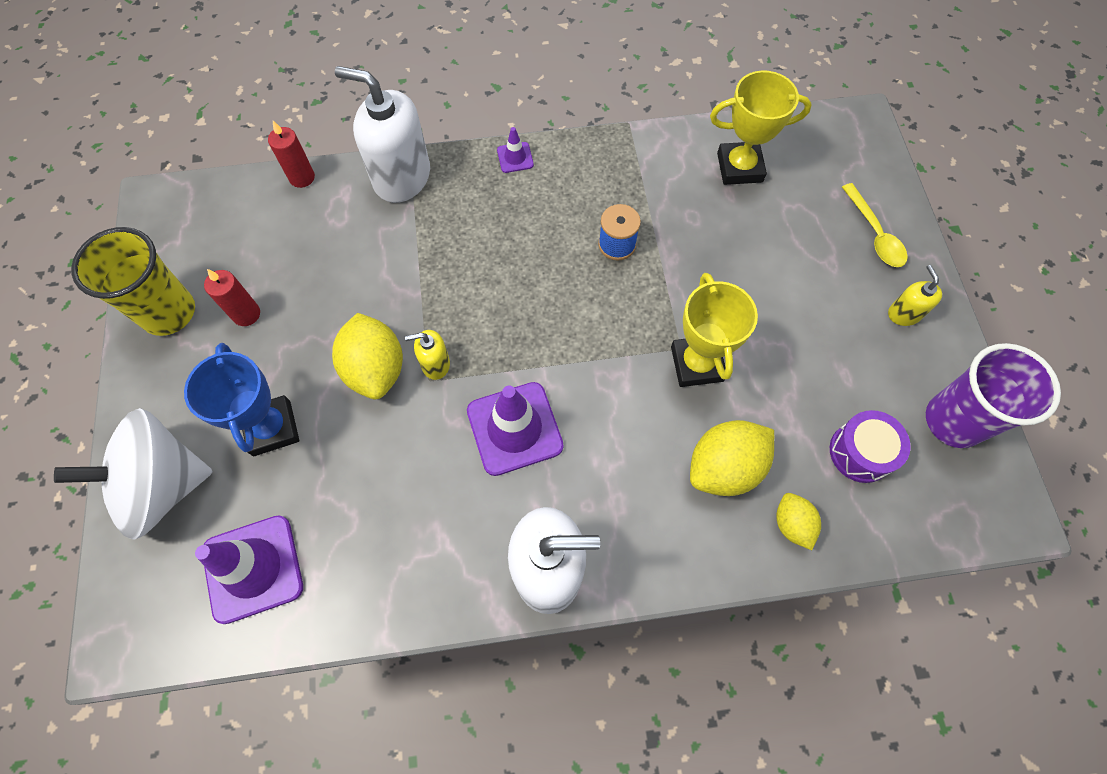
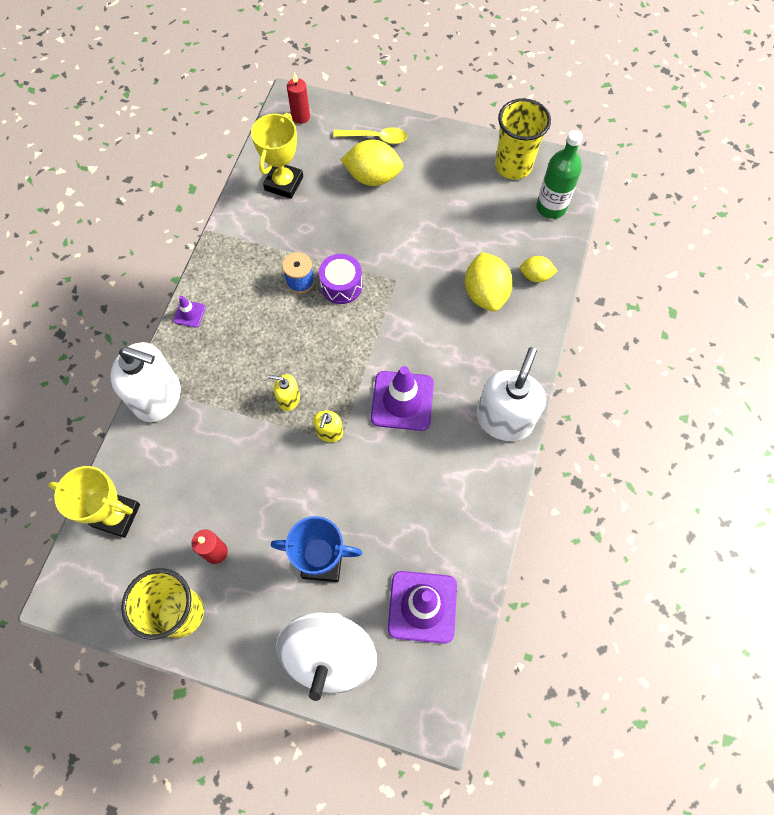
camera: 65 degrees left, 0 degrees up
(302, 177) = (112, 470): red candle -> red candle (301, 117)
(375, 369) = (312, 473): yellow lemon -> yellow lemon (373, 177)
(401, 177) = (158, 397): white soap dispenser -> white soap dispenser turned 120 degrees counterclockwise
(696, 364) = (411, 276): yellow trophy -> yellow trophy (116, 515)
(860, 452) = (509, 220): purple drum -> purple drum (341, 285)
(904, 314) = (436, 152): yellow soap dispenser -> yellow soap dispenser (288, 399)
(919, 501) = (551, 207): none -> green bottle
(953, 421) = (513, 166): purple cup -> yellow cup

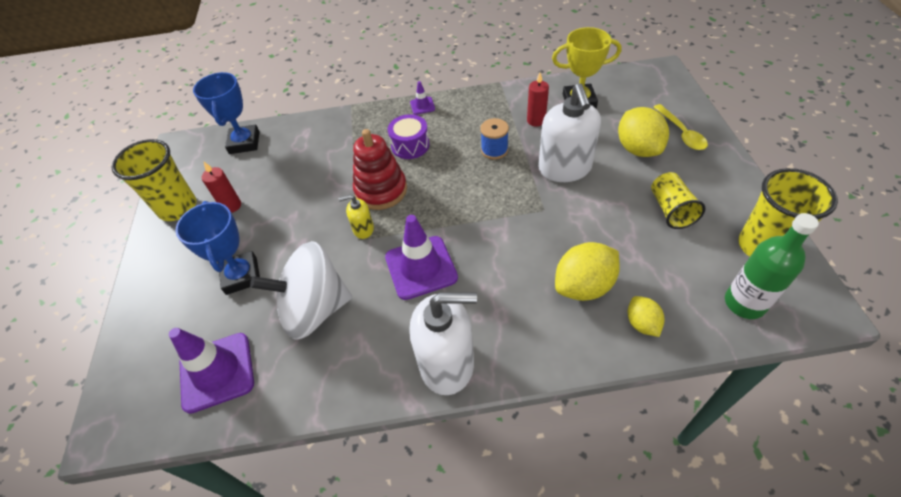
camera: 70 degrees right, 15 degrees down
(116, 515) = (244, 143): yellow trophy -> blue trophy
(158, 397) = (344, 121): white soap dispenser -> white soap dispenser (564, 168)
(288, 399) = (381, 190): yellow soap dispenser -> red stacking toy
(301, 117) = (653, 82): red candle -> red candle (536, 120)
(329, 655) = (157, 317): white spinning top -> white spinning top (314, 309)
(341, 285) = (510, 176): purple drum -> purple drum (410, 145)
(449, 196) = (670, 210): none -> yellow cup

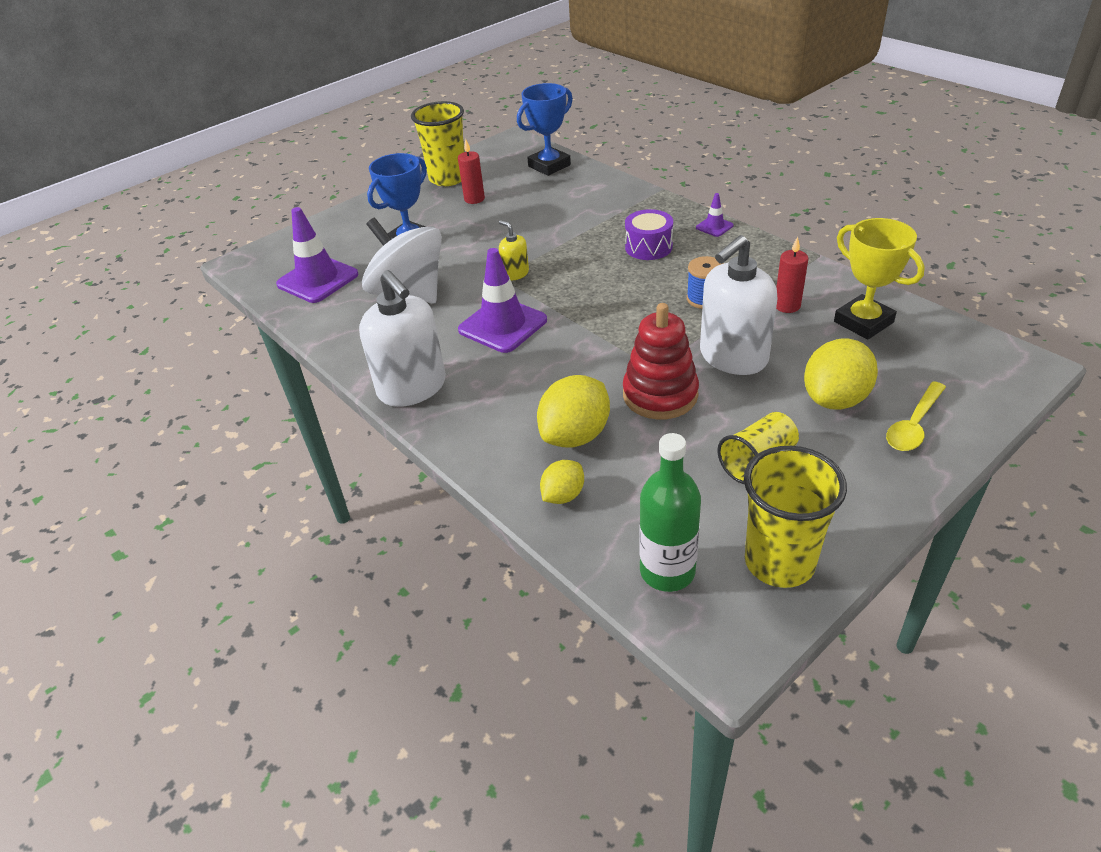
camera: 55 degrees right, 10 degrees down
(381, 190) = (571, 260): red stacking toy -> red stacking toy (660, 395)
(583, 286) = (575, 435): yellow lemon -> yellow lemon turned 75 degrees counterclockwise

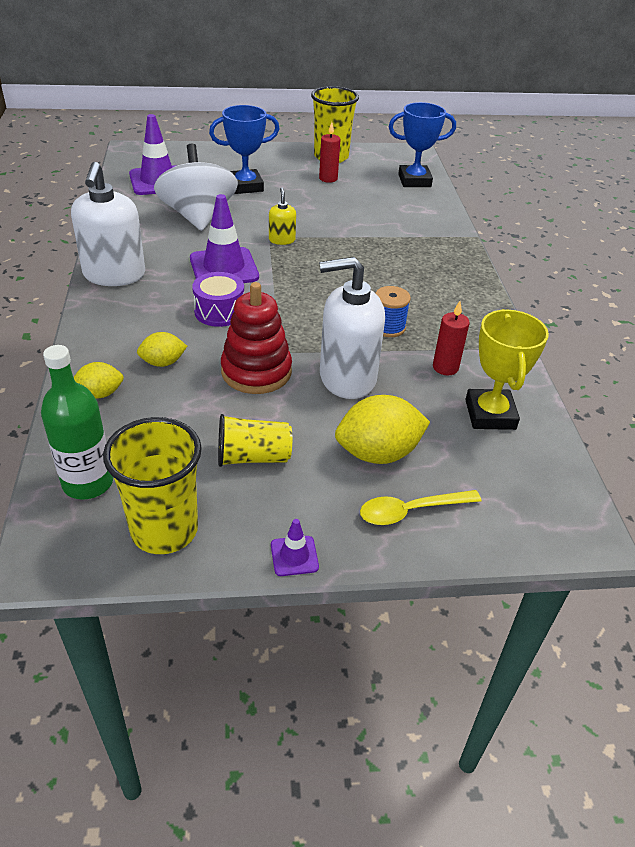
camera: 30 degrees right, 0 degrees up
(575, 435) = (163, 363): yellow lemon -> yellow lemon, size x0.57
(648, 247) = (402, 270): purple drum -> purple drum (219, 311)
(714, 226) = (476, 282): purple traffic cone -> purple traffic cone (294, 556)

